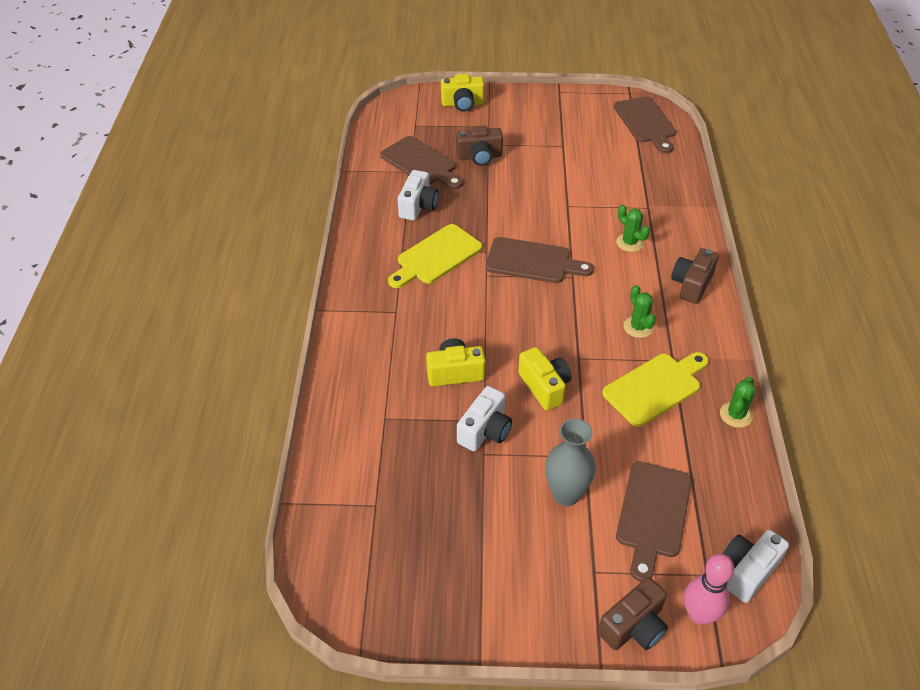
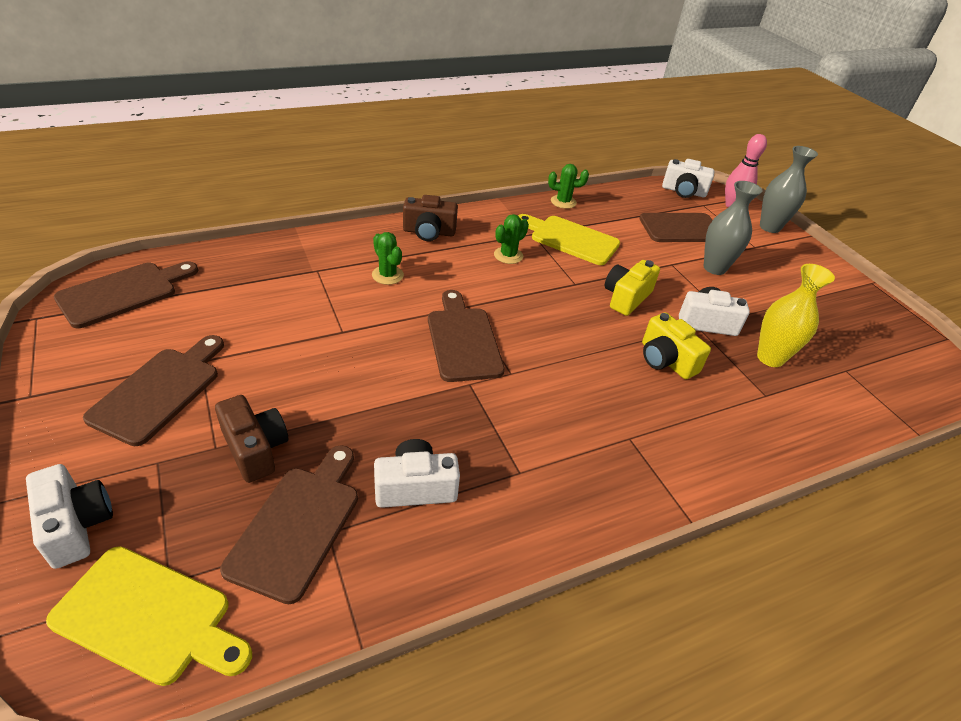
camera: 120 degrees left, 5 degrees down
(420, 452) = (770, 358): none -> yellow vase
(436, 256) = (510, 430): yellow cutting board -> yellow cutting board (149, 617)
(462, 104) = (76, 525): yellow camera -> white camera
(542, 130) = (160, 391): none -> brown cutting board
(629, 243) = (387, 275): green cactus -> green cactus turned 60 degrees counterclockwise
(634, 626) = (769, 227): brown camera -> grey vase

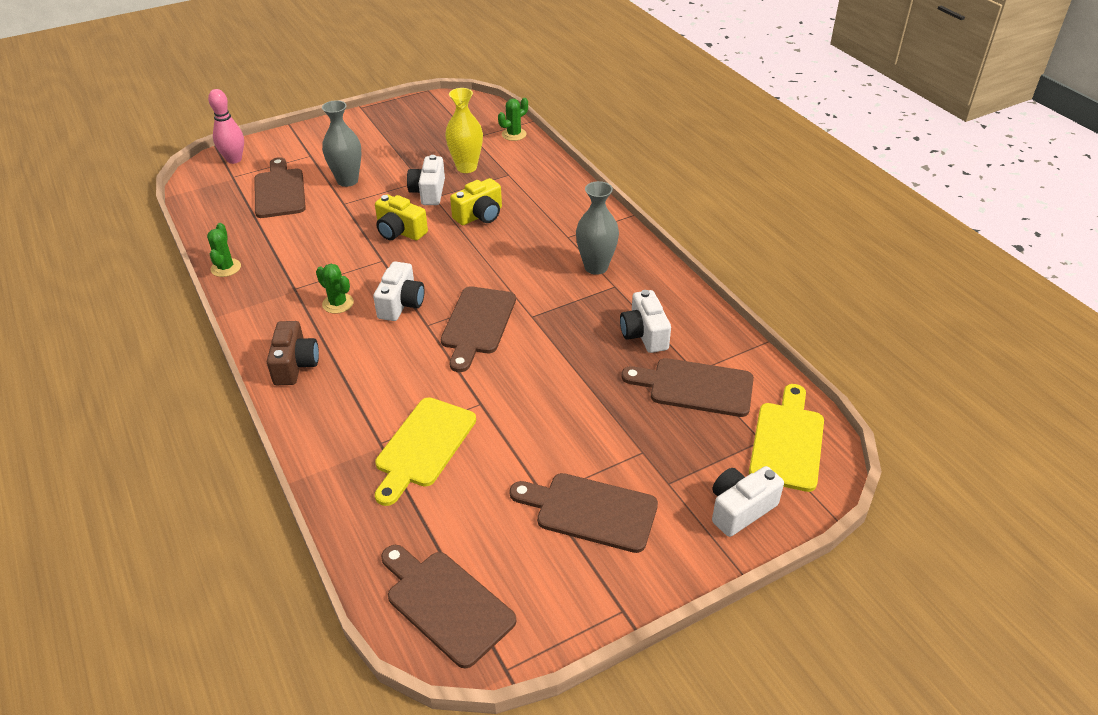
camera: 90 degrees left, 0 degrees up
(255, 449) = (636, 427): brown camera -> none
(387, 275) = (383, 386): green cactus -> green cactus (514, 134)
(463, 340) = (477, 324): brown cutting board -> brown cutting board turned 60 degrees counterclockwise
(570, 239) = (303, 263): yellow cutting board -> yellow cutting board (423, 446)
(683, 191) = (204, 186): white camera -> white camera (401, 304)
(769, 227) = (275, 143): grey vase -> grey vase (596, 267)

